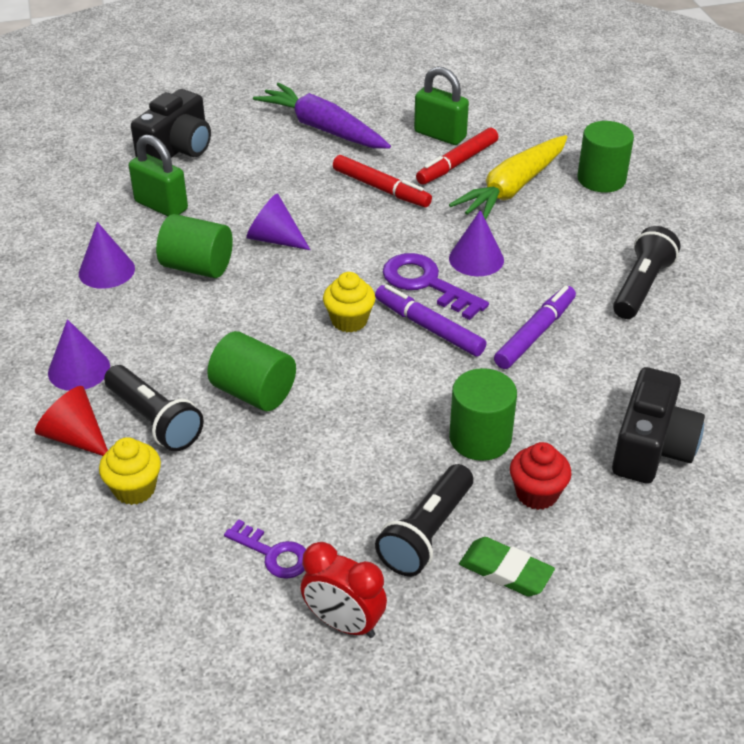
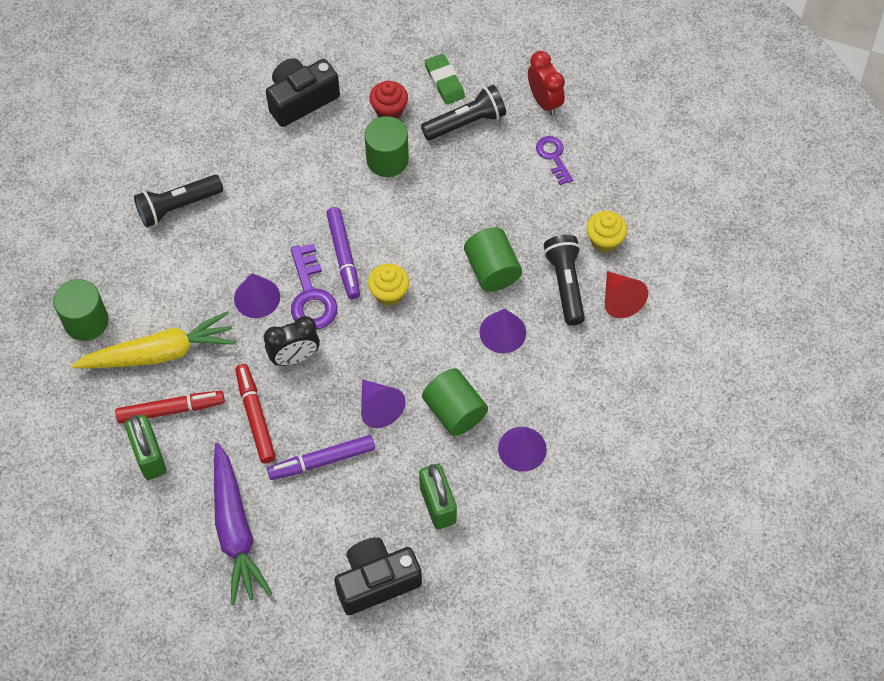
camera: 145 degrees left, 20 degrees up
(79, 369) = (591, 357): purple cone -> purple cone (502, 332)
(390, 236) = (294, 357): none -> black clock
(535, 333) = (283, 211): purple marker -> purple marker (322, 461)

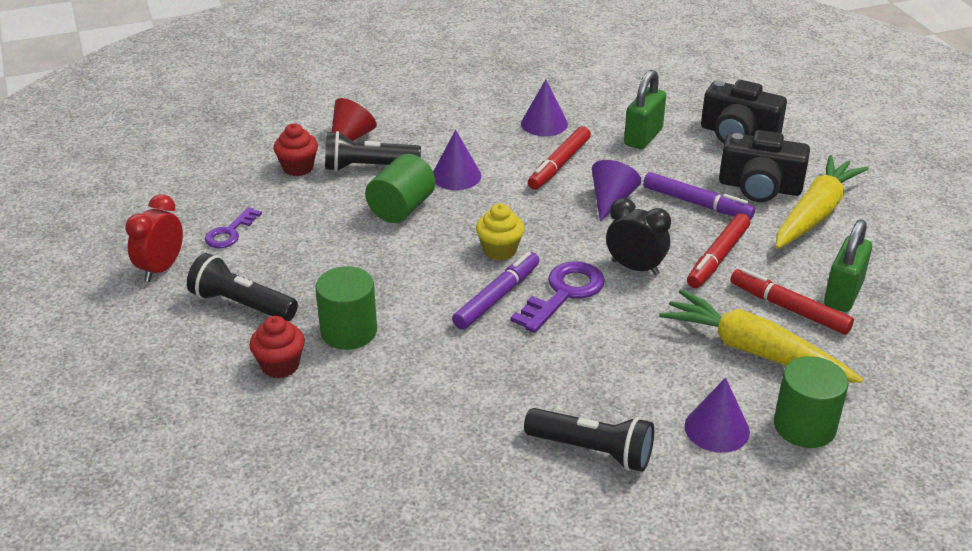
camera: 130 degrees left, 25 degrees down
(235, 529) = (815, 214): purple carrot -> yellow carrot
(257, 297) = (613, 325): purple cone -> purple cone (717, 428)
(301, 100) = (336, 443): black camera -> black camera (759, 187)
(444, 81) = (197, 347): green eraser -> none
(454, 411) = (559, 165): green cylinder -> red marker
(565, 284) = (368, 167): black flashlight -> black flashlight turned 45 degrees clockwise
(604, 240) = (298, 168): yellow cupcake -> red cupcake

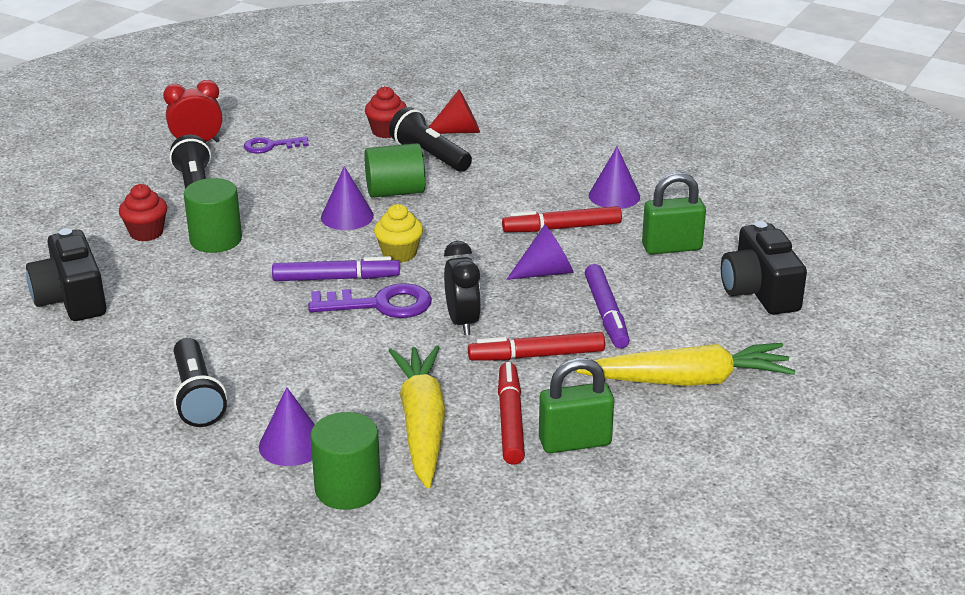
camera: 50 degrees right, 5 degrees down
(456, 176) = (474, 193): purple cone -> purple cone (347, 216)
(759, 187) = (685, 335): black camera -> black camera (71, 298)

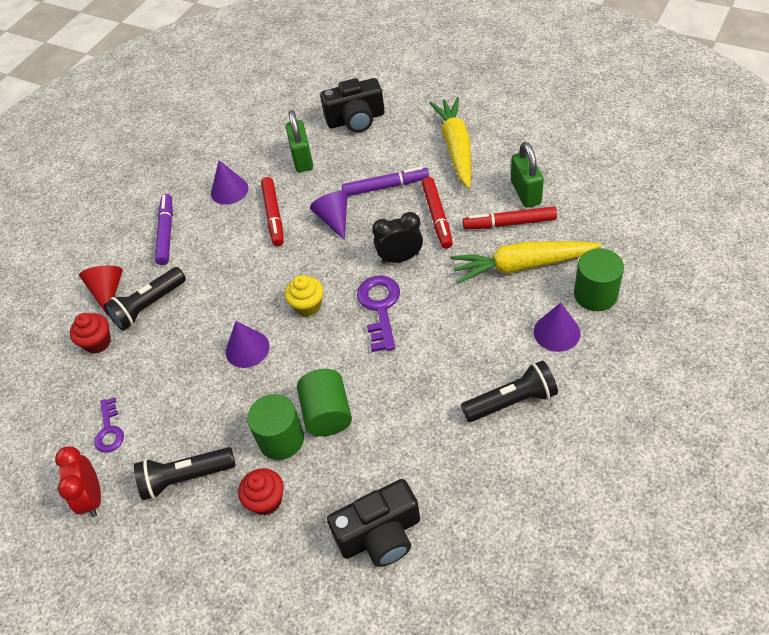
camera: 85 degrees left, 20 degrees up
(336, 278) = (344, 341): purple marker -> purple marker (166, 233)
(395, 192) = (209, 321): green cylinder -> green cylinder (327, 414)

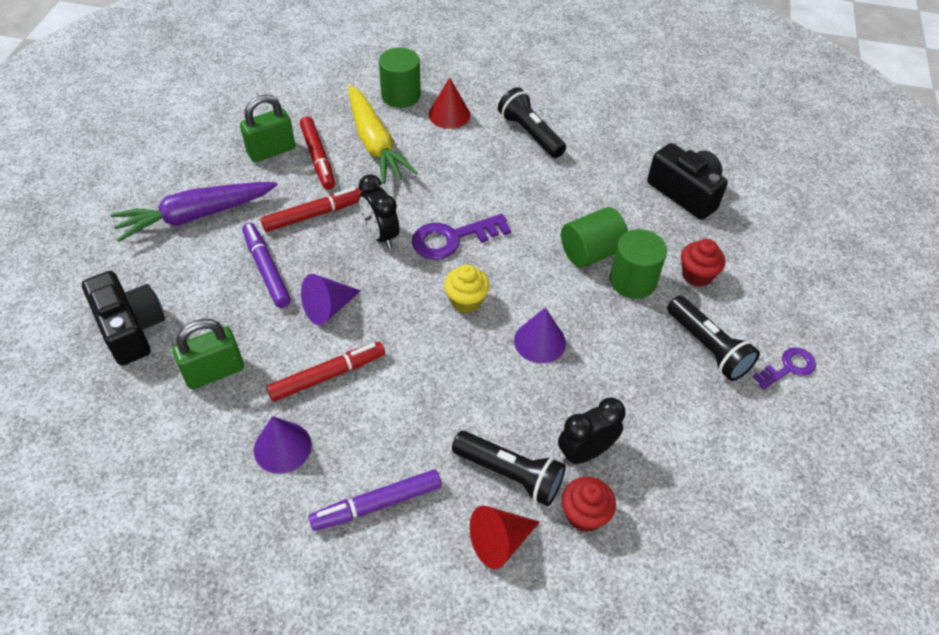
camera: 115 degrees left, 0 degrees up
(92, 497) = (770, 426): red clock -> none
(109, 430) = (692, 444): purple key -> purple key (788, 367)
(140, 355) = (585, 452): none -> black clock
(456, 148) = (196, 216): yellow carrot -> purple carrot
(556, 332) = (449, 114): purple cone -> red cone

